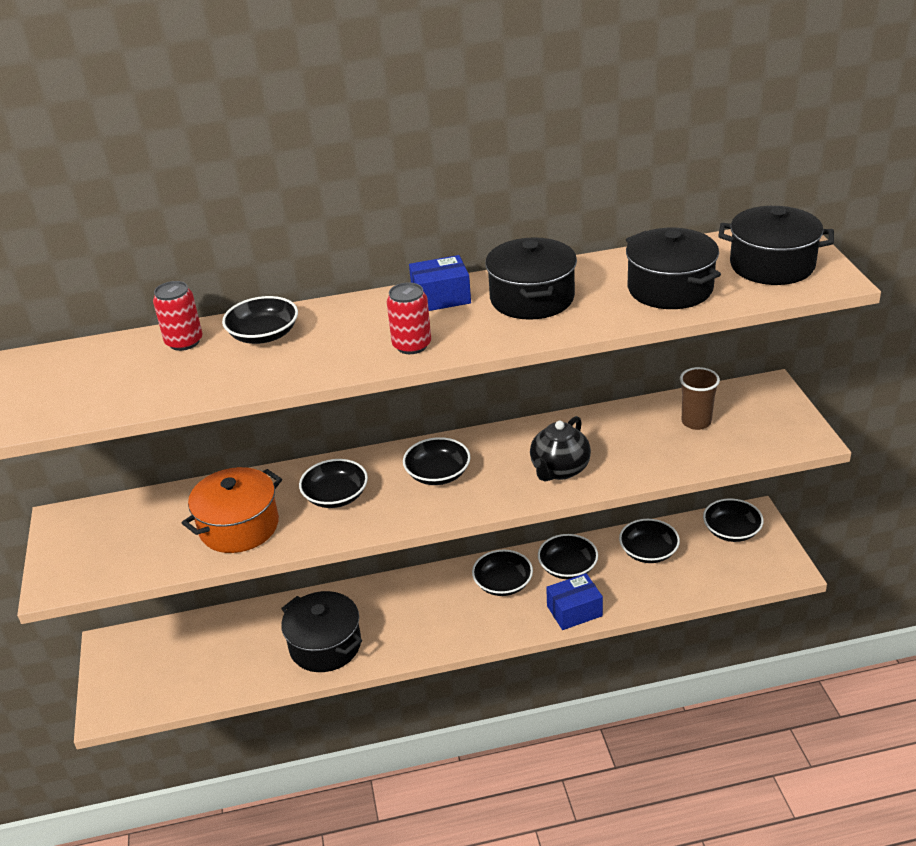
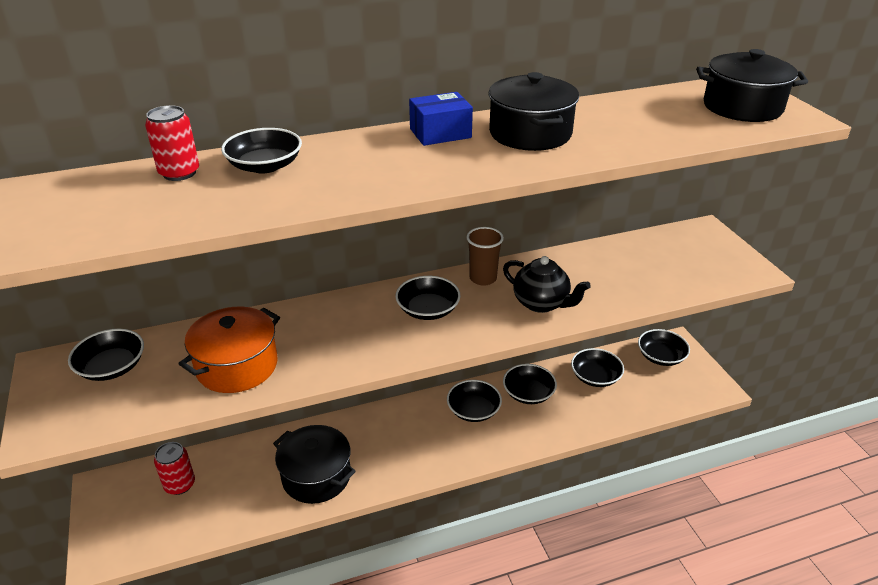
camera: 10 degrees left, 0 degrees up
(336, 496) = (332, 333): black bowl -> black bowl (112, 367)
(412, 345) = (423, 174): red can -> red can (179, 484)
(559, 470) = (541, 303): black teapot -> black teapot turned 75 degrees counterclockwise
(574, 611) = (542, 433): blue box -> none
(670, 288) = (658, 125): black pot -> none
(696, 422) = (652, 259): brown cup -> brown cup (483, 278)

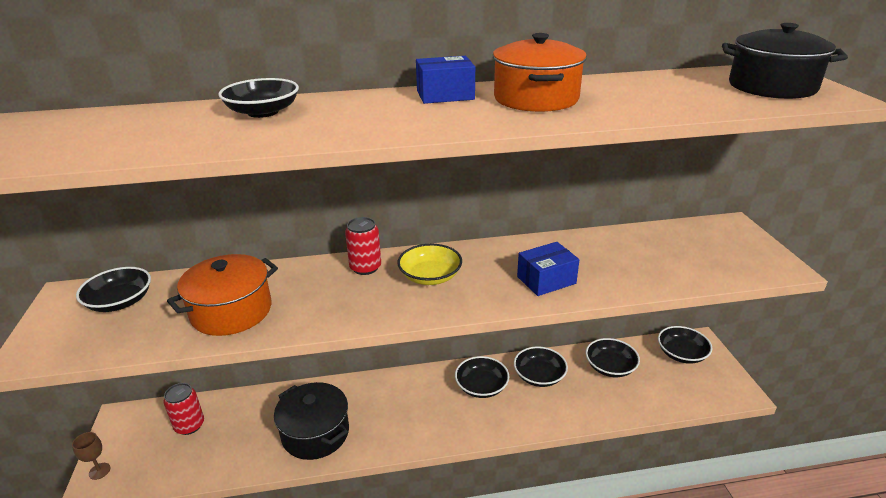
camera: 10 degrees right, 5 degrees down
(97, 542) = (99, 471): none -> brown goblet
(179, 173) = (181, 114): red can -> red can (365, 267)
(428, 309) = (430, 276): black bowl -> yellow bowl
(483, 278) = (492, 252): brown cup -> none
(530, 133) = (536, 99): black pot -> orange pot
(541, 303) = (546, 280): black teapot -> blue box

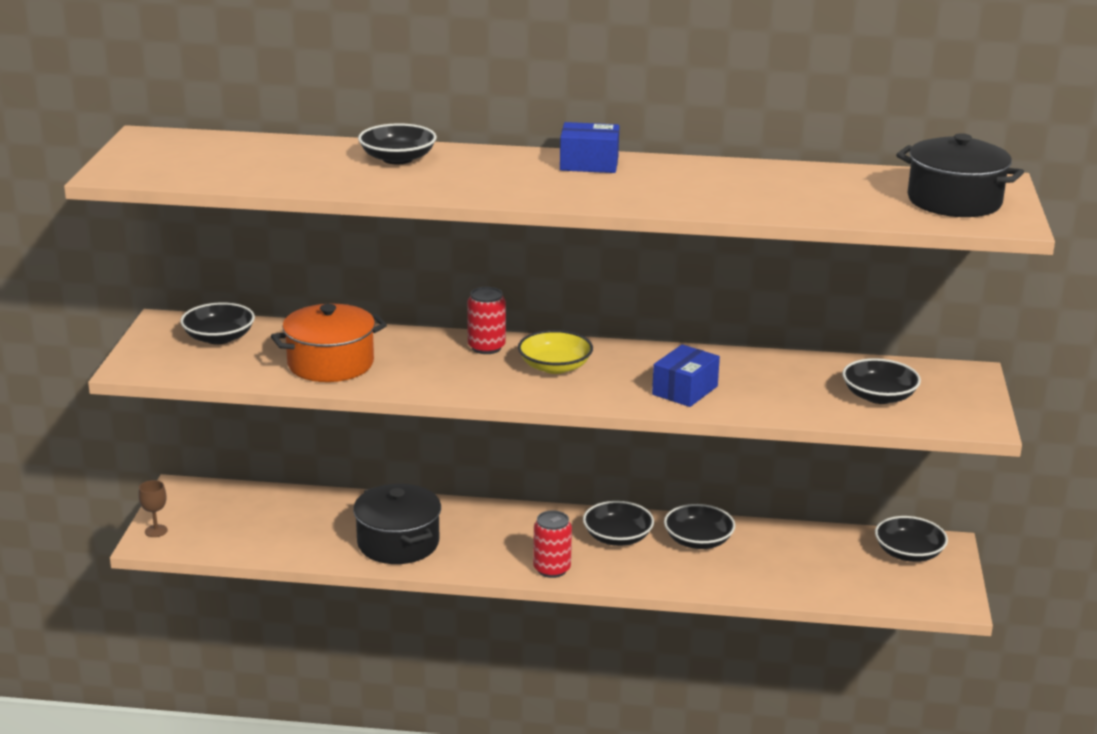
camera: 15 degrees right, 5 degrees down
(189, 425) = (257, 510): red can -> red can (552, 569)
(536, 99) = (679, 180): orange pot -> none
(546, 280) = (684, 390): blue box -> blue box turned 45 degrees counterclockwise
(610, 367) = (799, 548): black bowl -> black bowl (879, 396)

